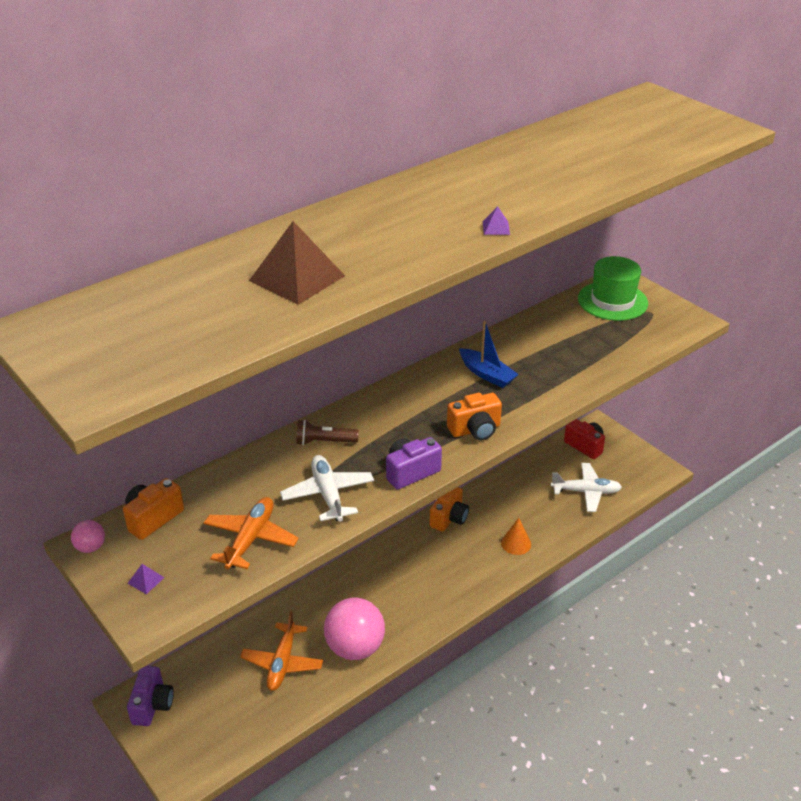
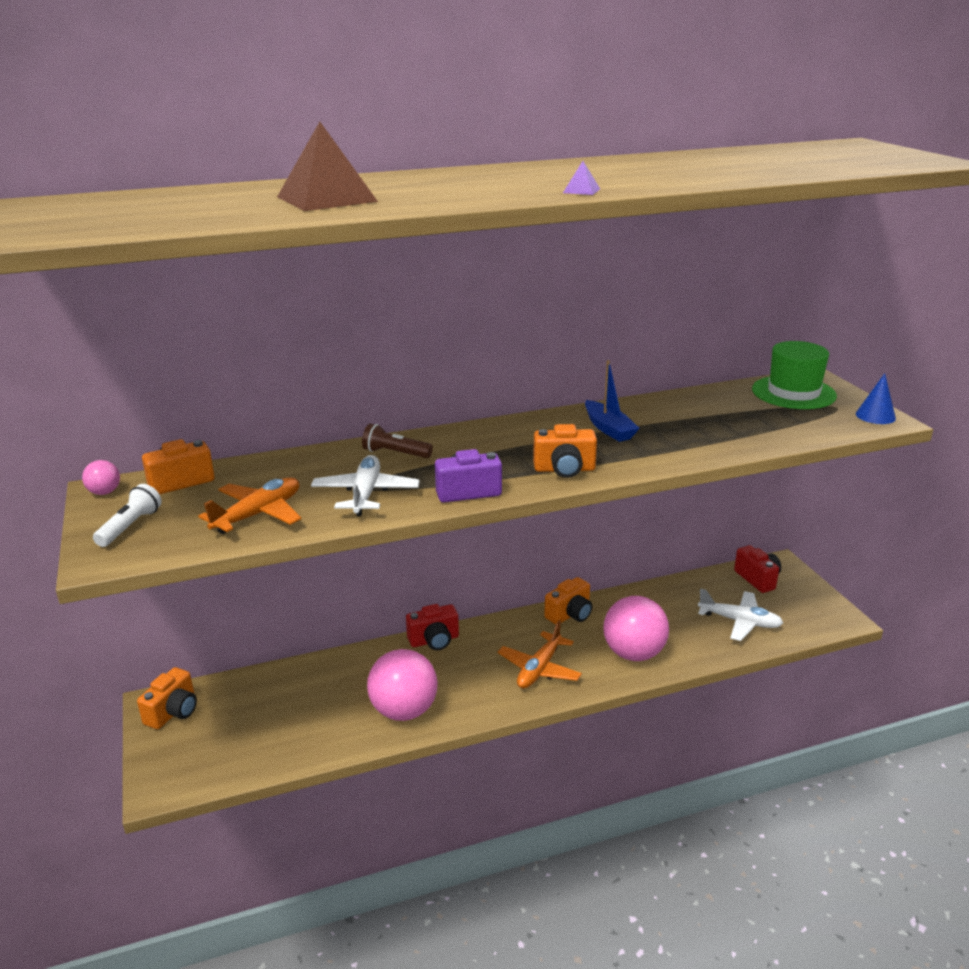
camera: 20 degrees right, 10 degrees down
(146, 580) = (130, 526): purple pyramid -> white flashlight
(152, 705) = (173, 712): purple camera -> orange camera
(282, 663) = (321, 706): orange plane -> orange plane (539, 669)
(347, 573) = (434, 640): none -> red camera
(516, 543) = (633, 653): orange cone -> pink ball
(683, 317) = (875, 416): none -> blue cone

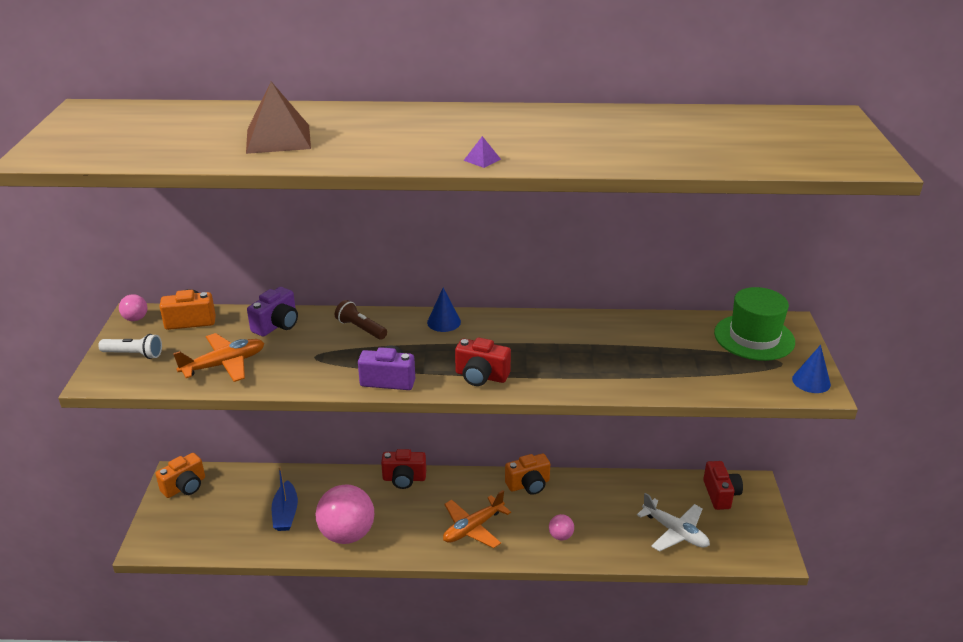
camera: 20 degrees right, 5 degrees up
(130, 526) = (134, 354): white flashlight -> white flashlight turned 60 degrees clockwise
(293, 467) = (277, 325): none -> purple camera
(365, 494) = (311, 364): white plane -> none
(482, 432) = (444, 322): none -> blue cone
(564, 469) = (481, 376): orange camera -> red camera
(608, 429) = (551, 342): blue boat -> blue boat (285, 513)
(633, 653) = (560, 536): pink ball -> pink ball, size x0.44

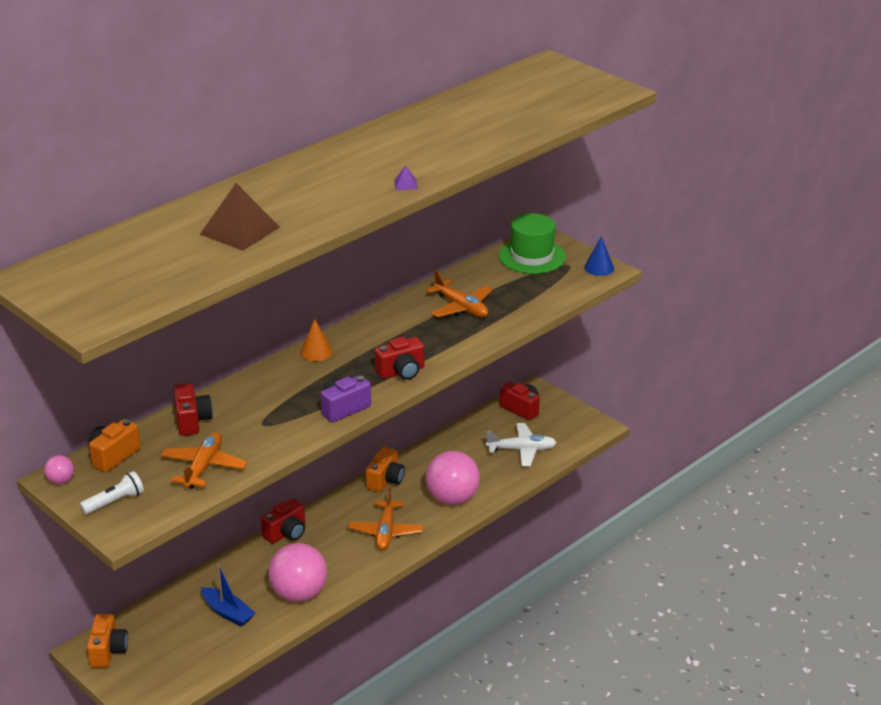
camera: 45 degrees left, 0 degrees up
(277, 325) = (192, 421): purple camera -> red camera
(361, 329) = (262, 388): brown flashlight -> none
(444, 322) = (316, 352): blue cone -> orange cone
(560, 536) = (452, 498): pink ball -> pink ball, size x2.26
(618, 349) = (461, 307): none -> orange plane

